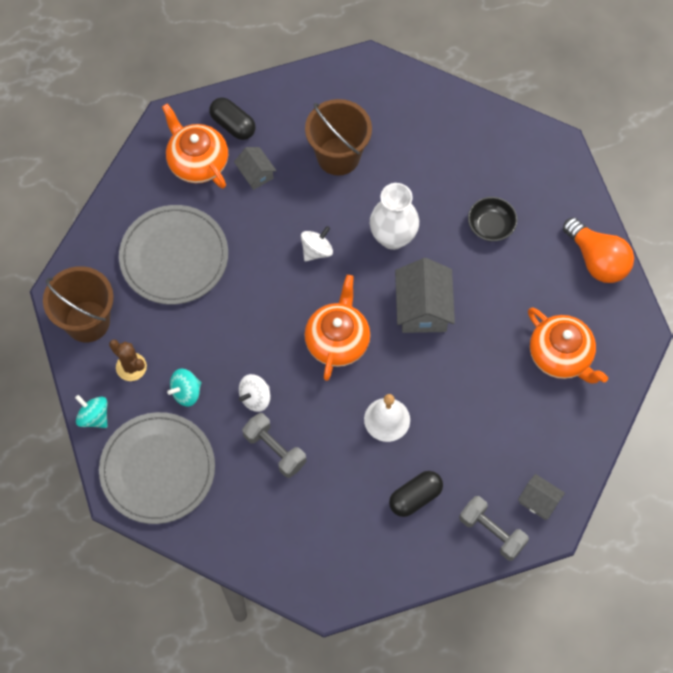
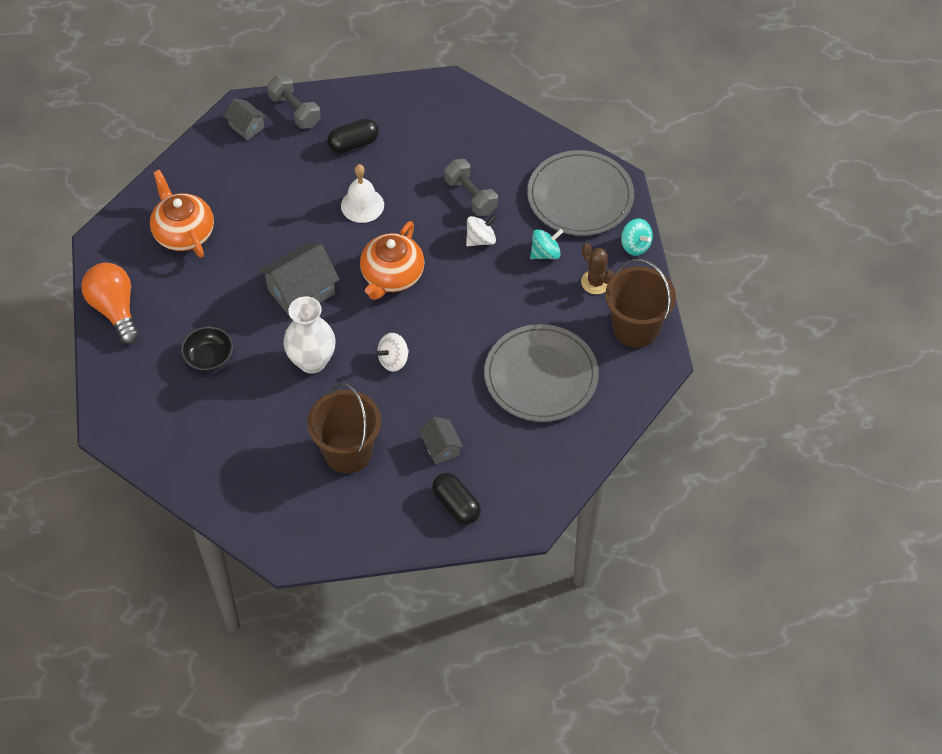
camera: 170 degrees left, 10 degrees down
(197, 162) = (502, 470): orange teapot -> none
(423, 308) = (301, 292): grey house -> grey house turned 45 degrees clockwise

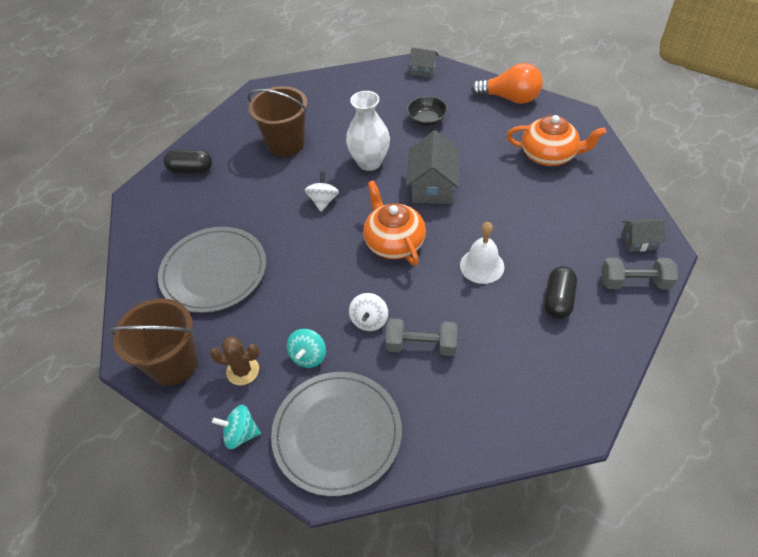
camera: 135 degrees right, 5 degrees down
(441, 447) = (234, 186): grey house -> grey house (423, 70)

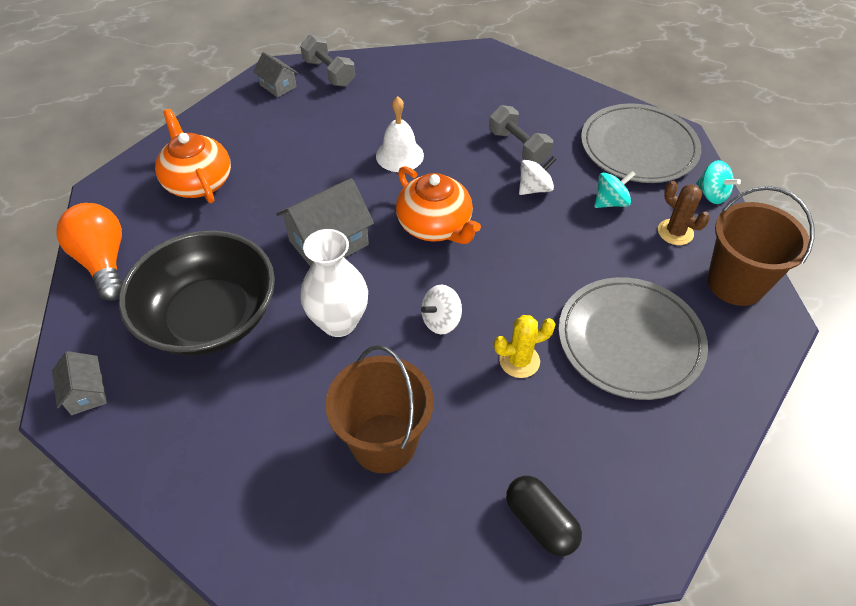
camera: 135 degrees left, 0 degrees up
(263, 215) = (519, 361): none -> yellow cactus
(394, 242) = (435, 225): orange teapot -> orange teapot turned 60 degrees counterclockwise
(426, 120) = (210, 317): black bowl -> black bowl, size x2.25
(558, 300) = (389, 100): black capsule -> none

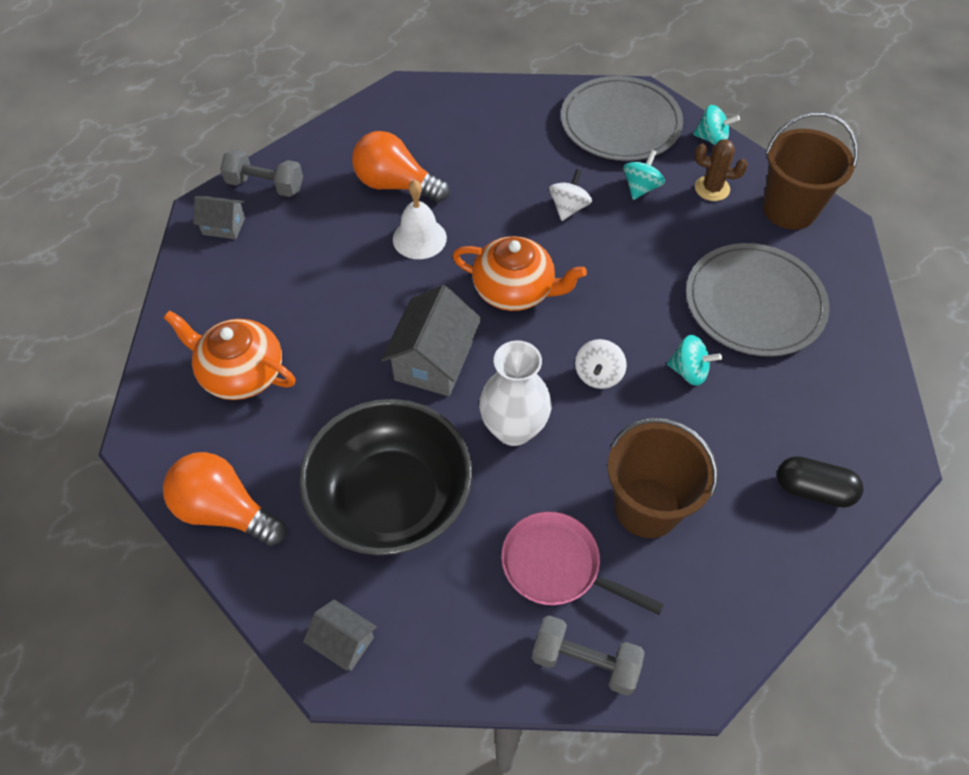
camera: 35 degrees left, 5 degrees up
(273, 440) = (557, 566): none -> pink pan
(417, 112) = (396, 185): none -> orange light bulb
(518, 147) = (520, 174): grey dumbbell -> grey dumbbell (585, 662)
(519, 361) = (689, 371): yellow cactus -> turquoise spinning top

